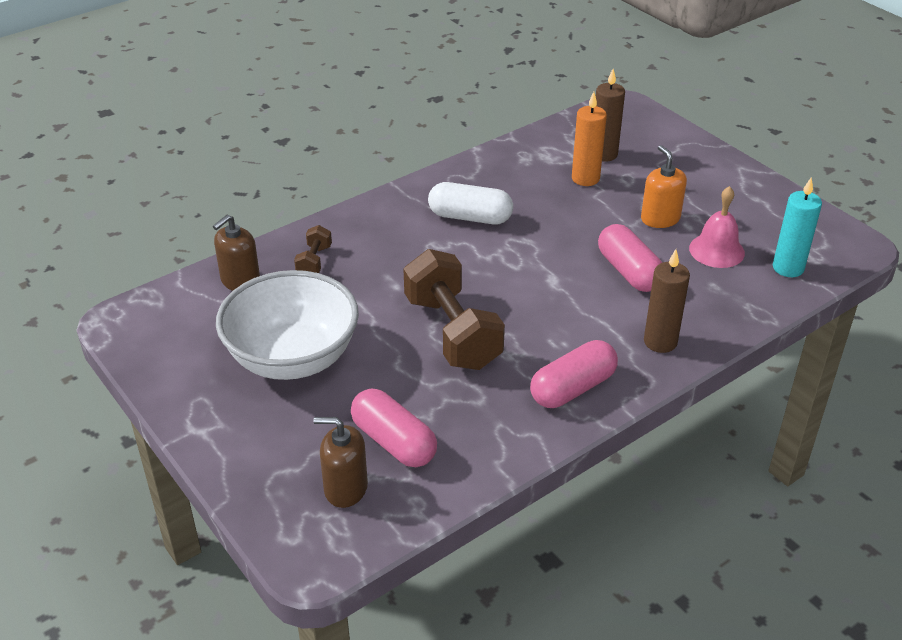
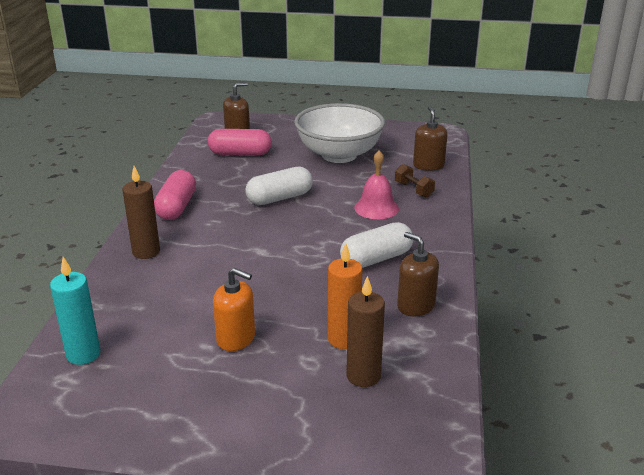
camera: 135 degrees right, 10 degrees down
(452, 332) = (279, 198): brown dumbbell -> white capsule
(502, 171) = (416, 306): none -> brown soap dispenser
(629, 272) = (214, 283): pink capsule -> none
(716, 250) = (160, 336): pink bell -> pink bell (376, 208)

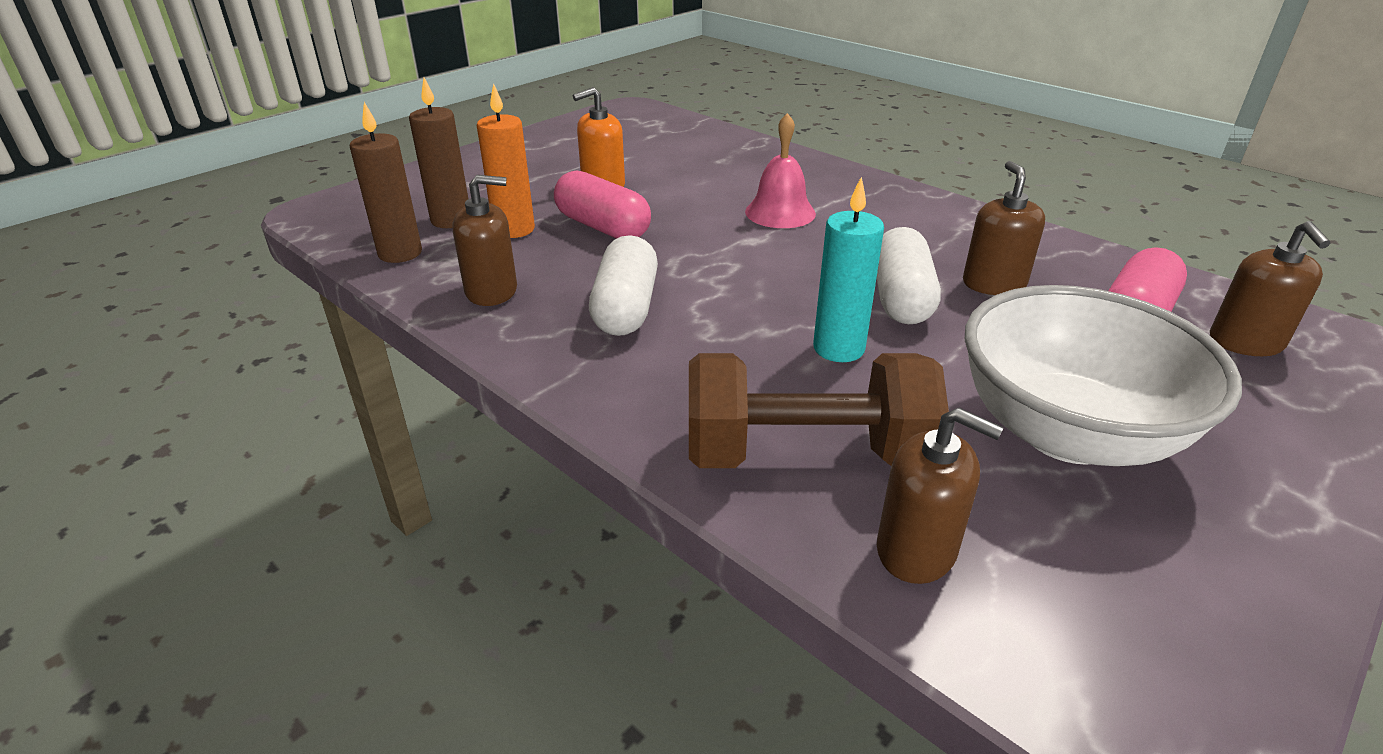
camera: 125 degrees right, 5 degrees up
(83, 354) = (677, 131): turquoise candle -> turquoise candle (838, 348)
(146, 252) = (830, 181): brown candle -> brown candle (400, 253)
(177, 207) = (938, 220): pink capsule -> pink capsule (602, 227)
(240, 182) = (993, 284): none -> brown soap dispenser
(376, 208) = (775, 374): pink bell -> pink bell (780, 212)
(413, 190) = (805, 454): brown dumbbell -> brown dumbbell, size x2.18

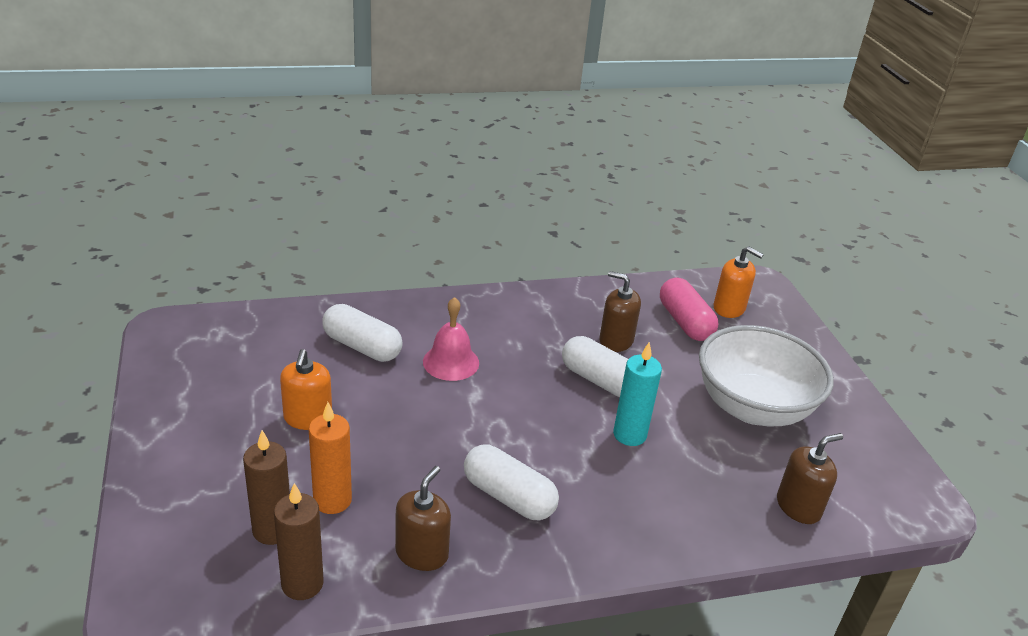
camera: 60 degrees left, 0 degrees up
(602, 227) = (381, 452): pink capsule -> none
(730, 171) = (362, 347): none -> white capsule
(805, 454) = (711, 502): brown dumbbell -> none
(1245, 342) = (729, 308): brown soap dispenser -> orange soap dispenser

